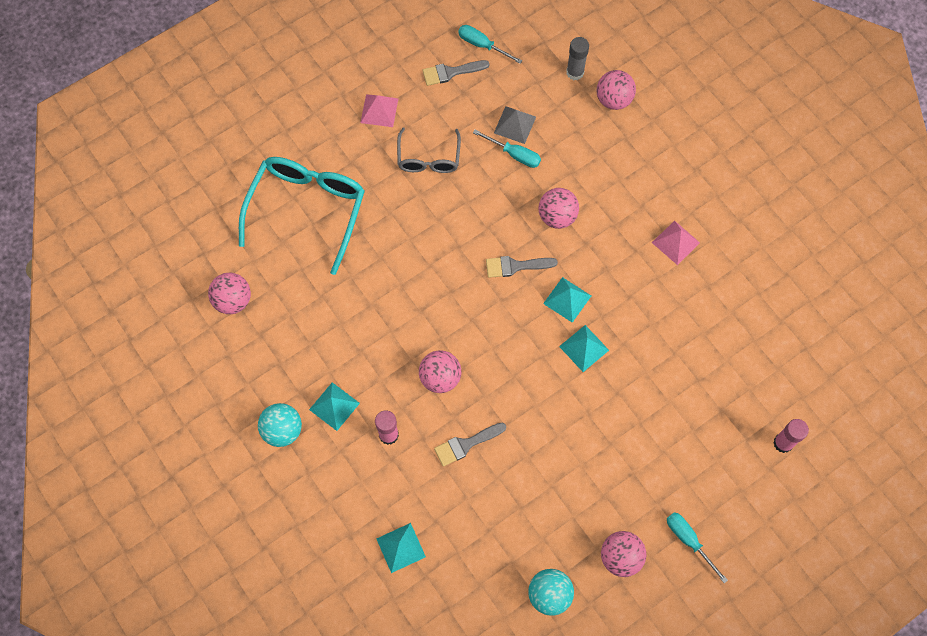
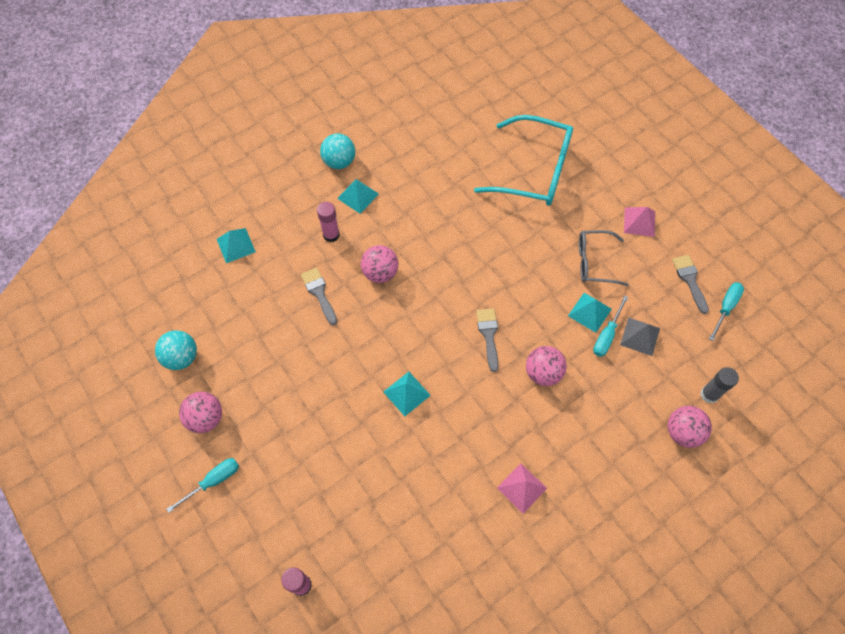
camera: 90 degrees right, 5 degrees down
(233, 300) = (450, 124): pink ball -> none
(567, 299) = (456, 380): turquoise pyramid -> turquoise pyramid (590, 312)

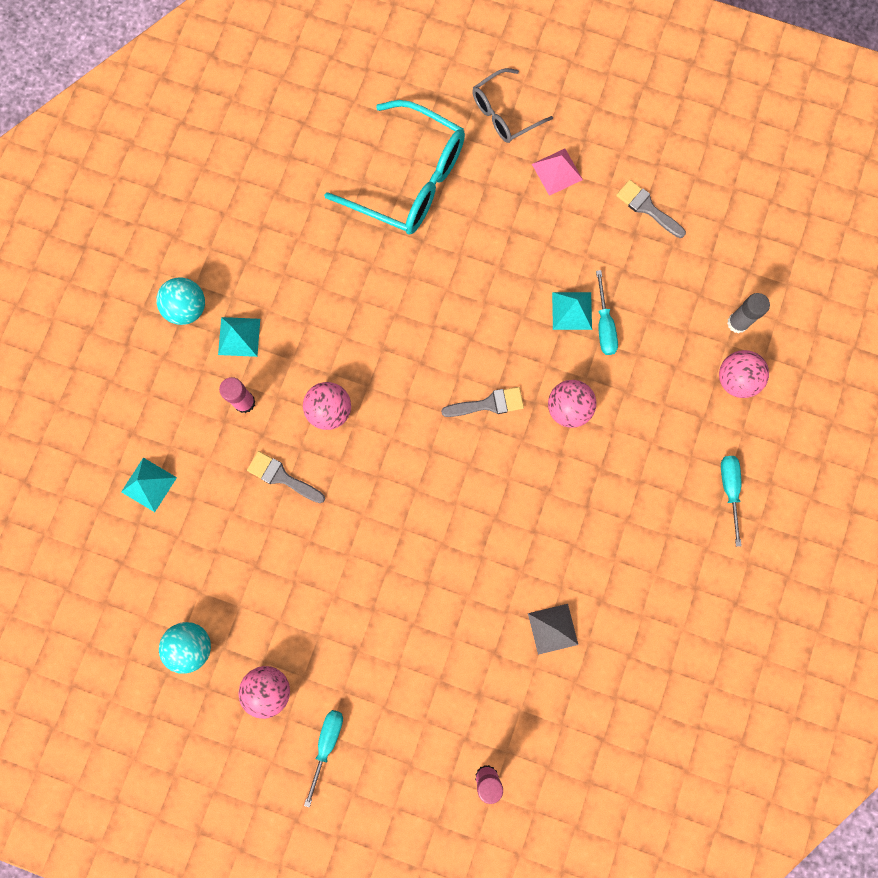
camera: 35 degrees left, 15 degrees up
(406, 393) = (451, 522): turquoise pyramid -> none
(488, 335) = (488, 404): grey brush -> grey brush turned 120 degrees clockwise
(521, 488) = (624, 539): pink pyramid -> none
(534, 171) = (409, 180): turquoise glasses -> turquoise glasses turned 45 degrees clockwise
(594, 262) = (541, 250): grey glasses -> grey glasses (504, 114)
(640, 336) = (636, 304): grey pyramid -> grey pyramid (553, 628)
(725, 308) = (699, 216): turquoise screwdriver -> turquoise screwdriver (729, 490)

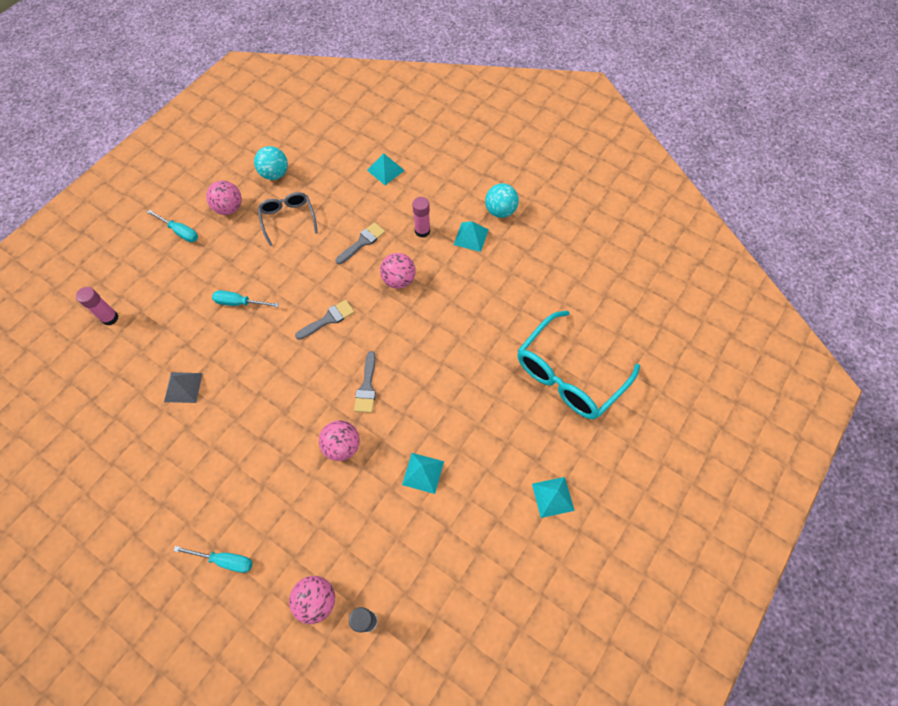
camera: 105 degrees right, 15 degrees down
(504, 114) = (616, 466): grey glasses -> grey glasses (288, 219)
(557, 171) = (552, 497): pink pyramid -> turquoise pyramid
(604, 325) = (402, 496): turquoise screwdriver -> turquoise screwdriver (239, 303)
(647, 208) = (500, 569): grey brush -> grey brush (328, 319)

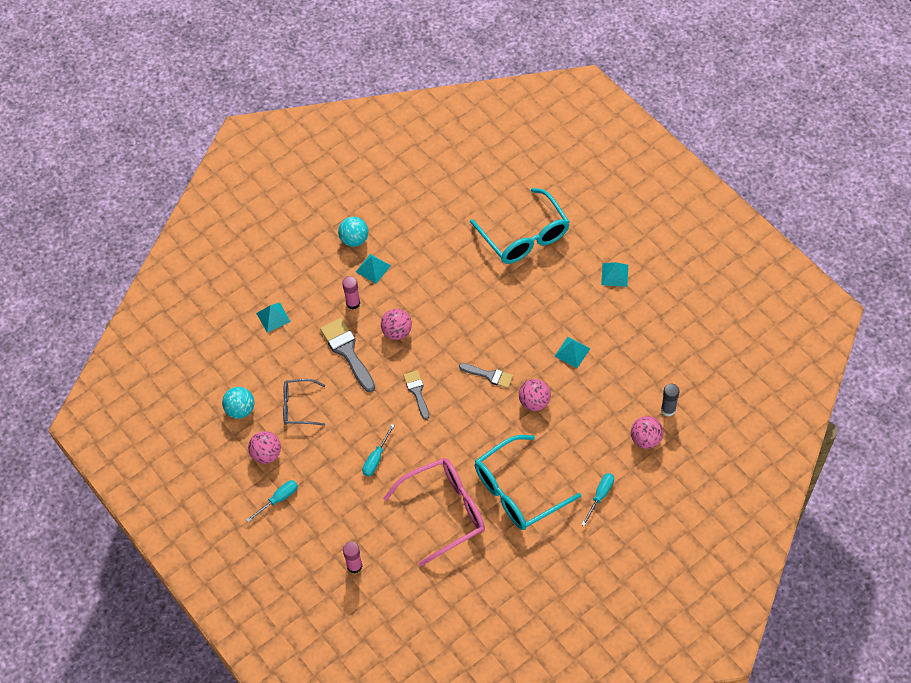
camera: 70 degrees left, 5 degrees down
(183, 387) = (445, 511): grey pyramid -> pink glasses
(218, 458) = (517, 491): none -> turquoise glasses
(362, 242) = (347, 351): grey brush -> grey brush, size x1.63

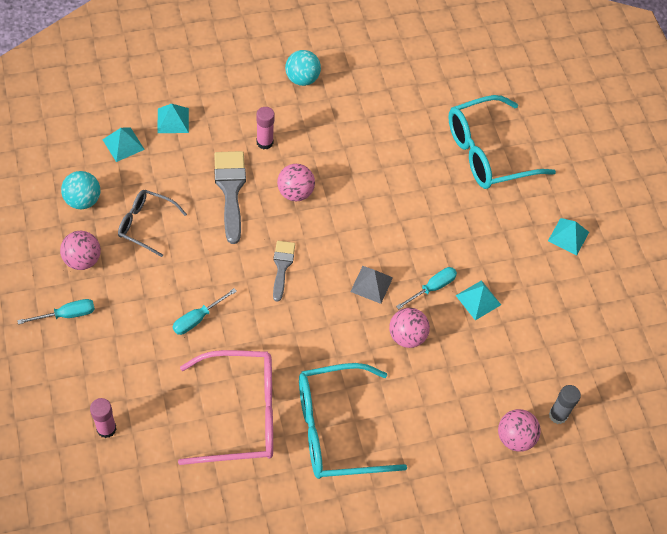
camera: 15 degrees right, 0 degrees up
(373, 268) = (305, 116): turquoise pyramid -> turquoise pyramid (123, 144)
(489, 375) = (371, 284): grey brush -> grey pyramid
(524, 236) = (487, 153): turquoise glasses -> turquoise glasses turned 75 degrees clockwise
(600, 496) = (428, 480): turquoise screwdriver -> turquoise screwdriver (432, 288)

